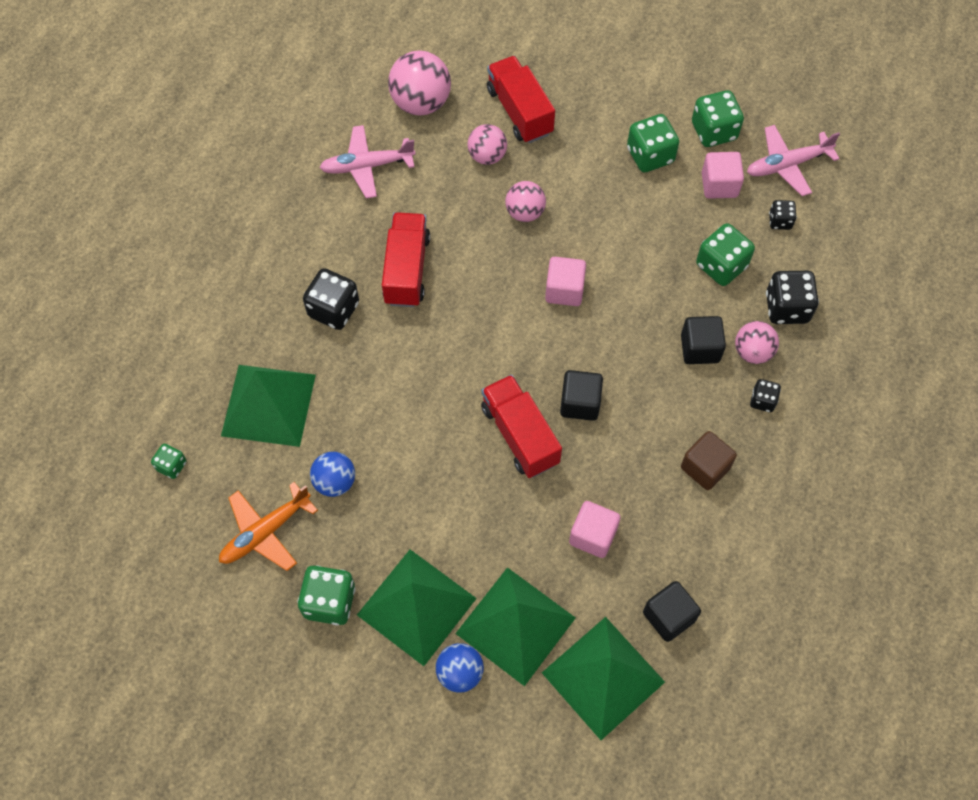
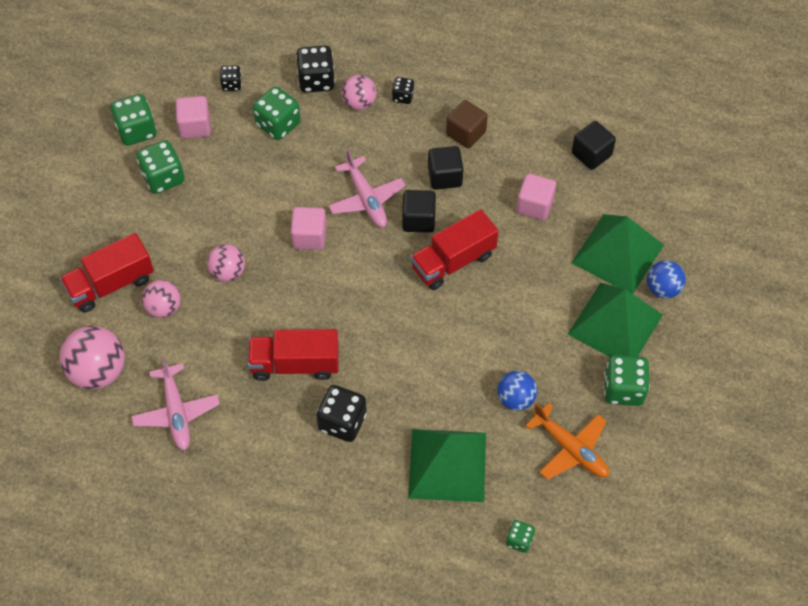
camera: 95 degrees left, 5 degrees down
(603, 677) = (646, 194): green pyramid -> none
(700, 348) = (359, 138): black cube -> black cube (445, 177)
(787, 164) = (173, 78): pink plane -> pink plane (366, 199)

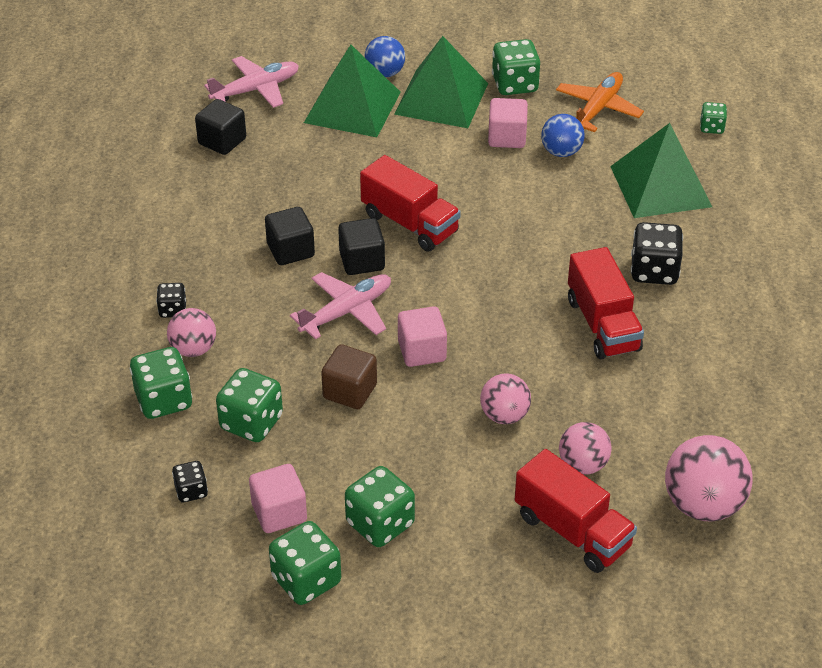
camera: 105 degrees left, 15 degrees down
(176, 412) = (716, 413): pink plane -> pink plane (255, 90)
(316, 80) = (164, 400): black dice -> green dice
(466, 133) = (218, 244): brown cube -> brown cube (350, 391)
(534, 205) = (309, 173): pink cube -> pink cube (507, 137)

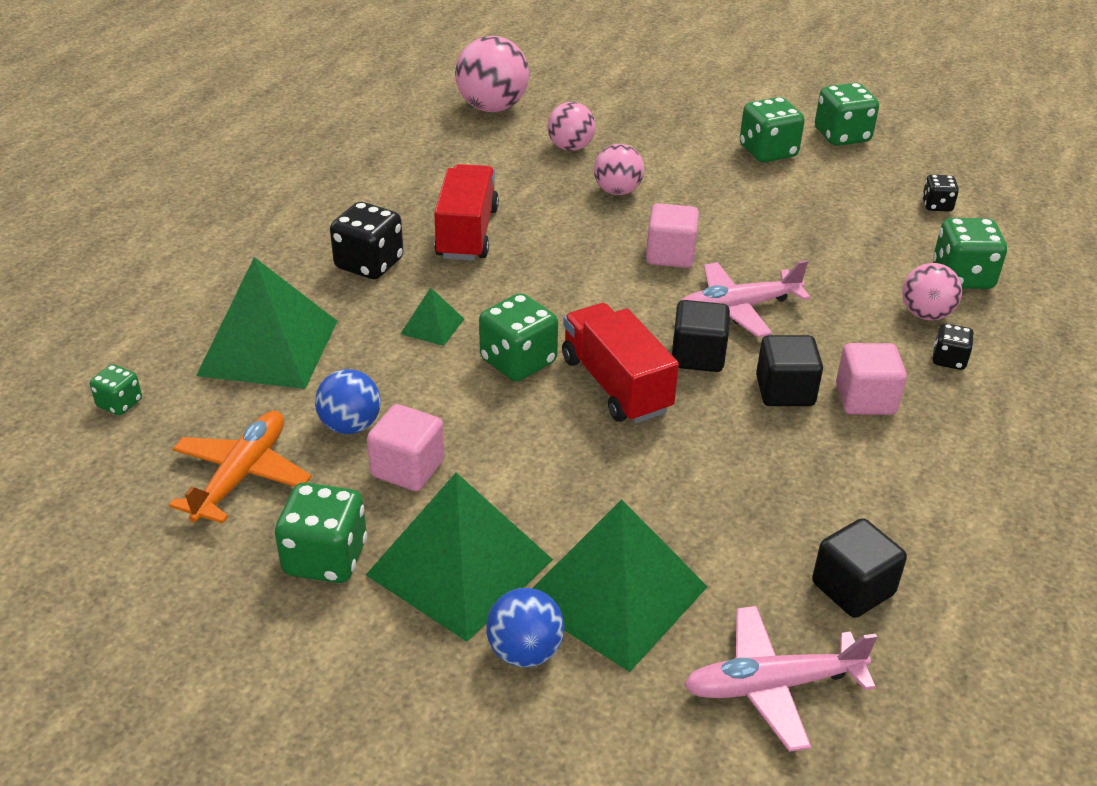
camera: 160 degrees left, 5 degrees down
(251, 422) = (870, 239): green dice -> green dice (518, 362)
(279, 513) = (856, 176): pink cube -> pink cube (865, 399)
(350, 391) = (761, 240): brown cube -> none
(564, 232) = (432, 326): none -> green pyramid
(572, 531) = (609, 116): red truck -> none
(597, 109) = (241, 476): orange plane -> orange plane turned 150 degrees clockwise

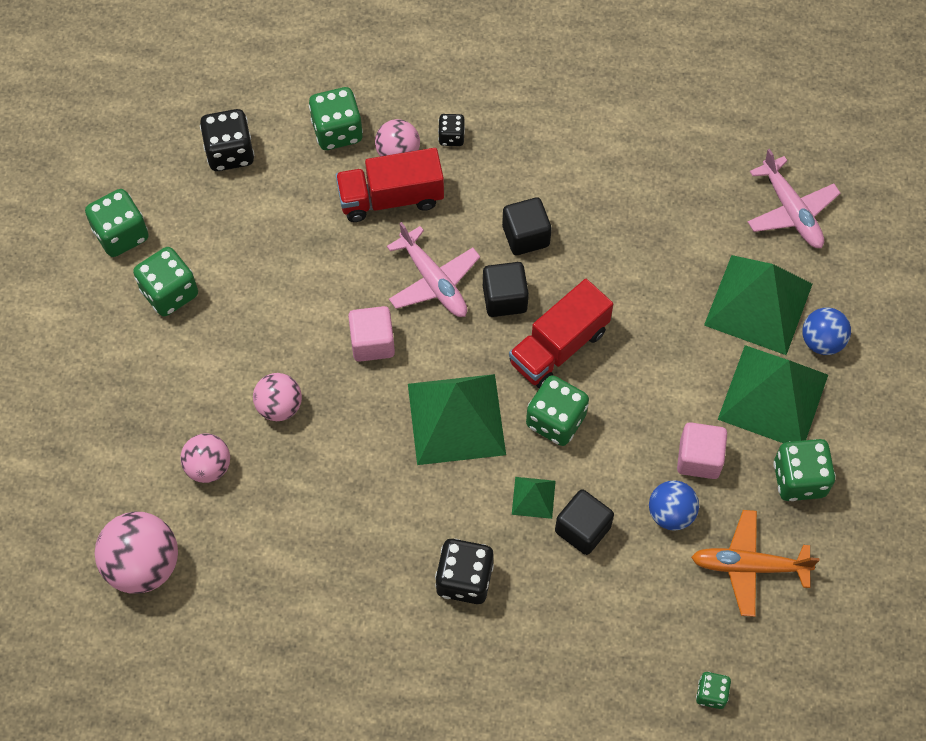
camera: 105 degrees left, 25 degrees up
(268, 347) = (605, 613): green pyramid -> green pyramid (456, 419)
(467, 233) = (390, 514): red truck -> red truck (391, 198)
(853, 588) = (701, 178): black cube -> black cube (582, 529)
(865, 399) = (516, 185): pink cube -> none
(937, 205) = (230, 153): black dice -> black dice, size x1.79

